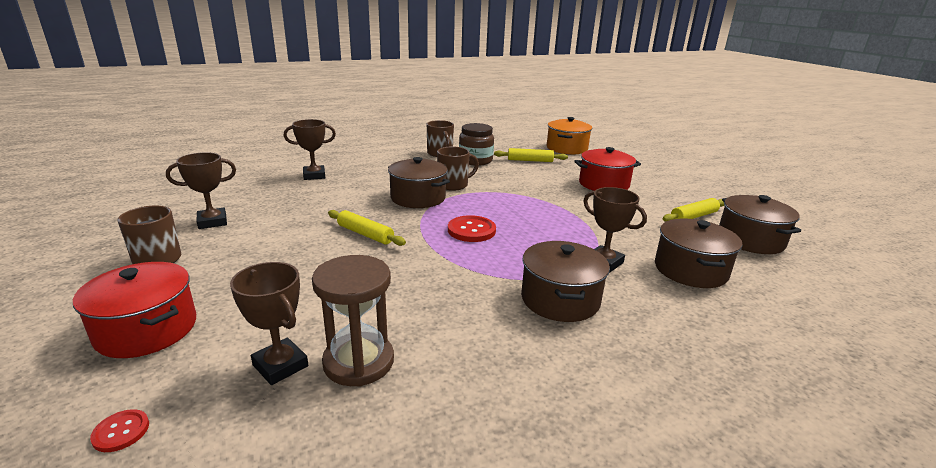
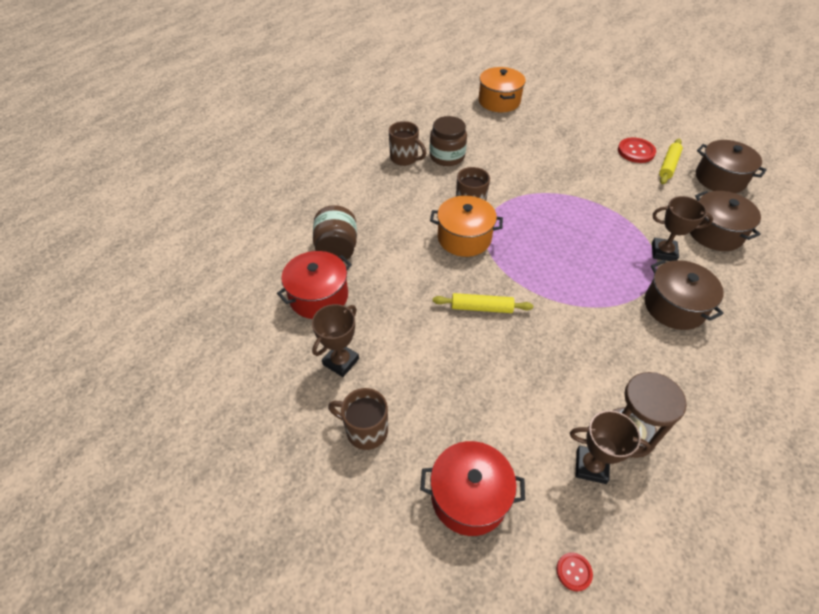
camera: 30 degrees left, 25 degrees up
(314, 175) = (337, 249): brown trophy -> brown jar
(418, 198) = (464, 238): brown pot -> orange pot
(471, 230) = (549, 261): red button -> red button (636, 151)
(530, 160) = (490, 136): yellow rolling pin -> none
(603, 184) = (577, 148): red pot -> red pot (319, 296)

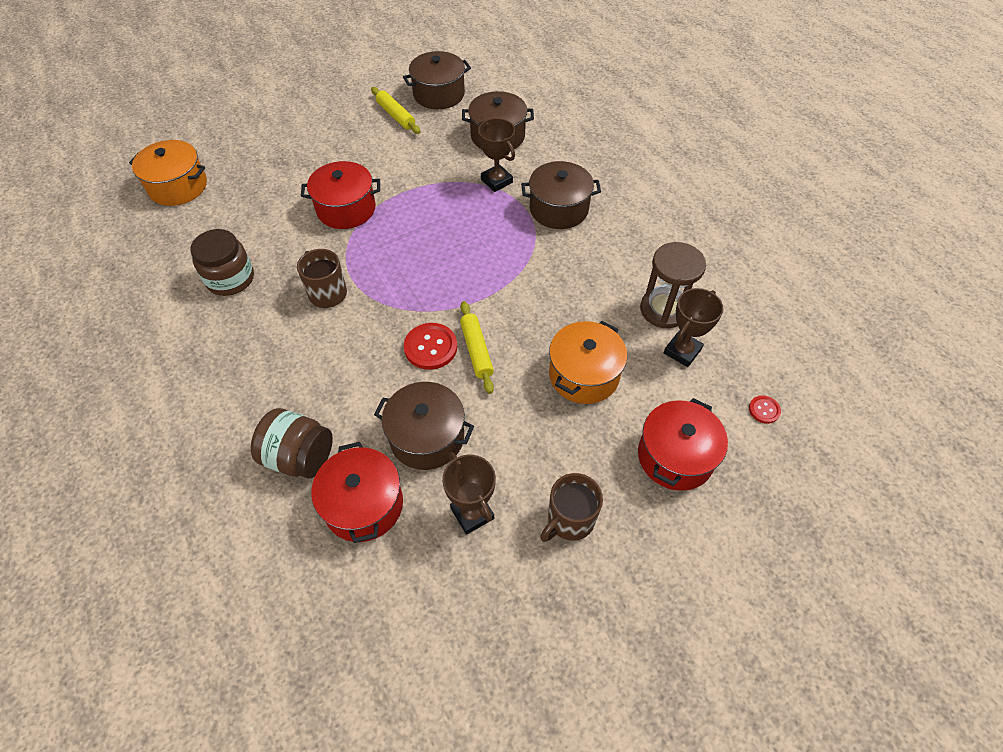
camera: 65 degrees left, 5 degrees up
(388, 309) = (427, 437): none -> brown pot
(405, 158) = (197, 322): brown mug -> none
(464, 238) = (372, 322): orange pot -> orange pot (584, 375)
(481, 308) = (476, 350): yellow rolling pin -> yellow rolling pin turned 45 degrees counterclockwise
(551, 181) = (346, 209): none -> red pot
(636, 151) = (358, 126): red button -> red button (430, 347)
(663, 252) = (496, 181): brown trophy -> brown trophy turned 75 degrees counterclockwise

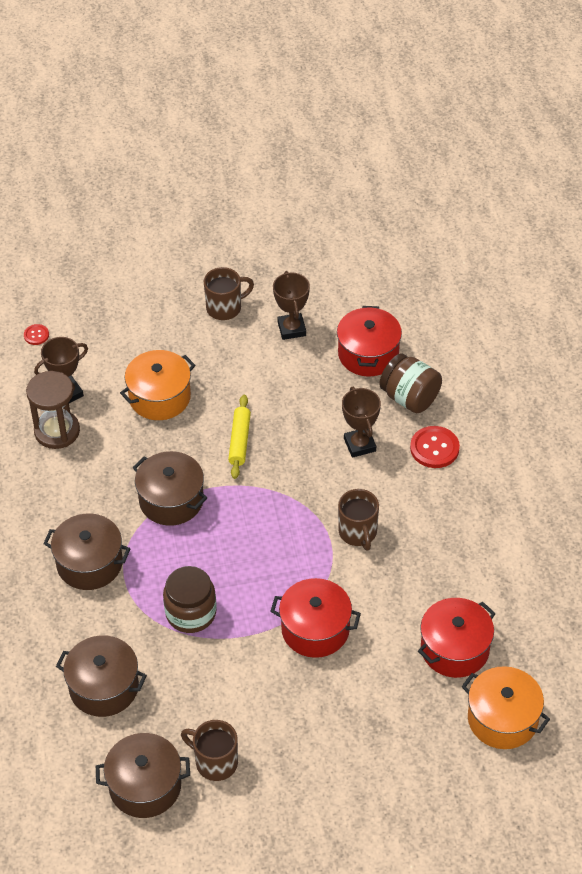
camera: 160 degrees left, 5 degrees down
(230, 279) = (451, 575): brown jar -> brown jar (191, 613)
(395, 115) = (215, 762): yellow rolling pin -> brown mug
(427, 437) = (306, 385): brown pot -> brown pot (171, 500)
(430, 347) = (278, 454): red button -> red button (434, 448)
(496, 181) = (137, 619): brown trophy -> brown trophy (359, 445)
(675, 456) = (126, 324): red pot -> red pot (454, 649)

